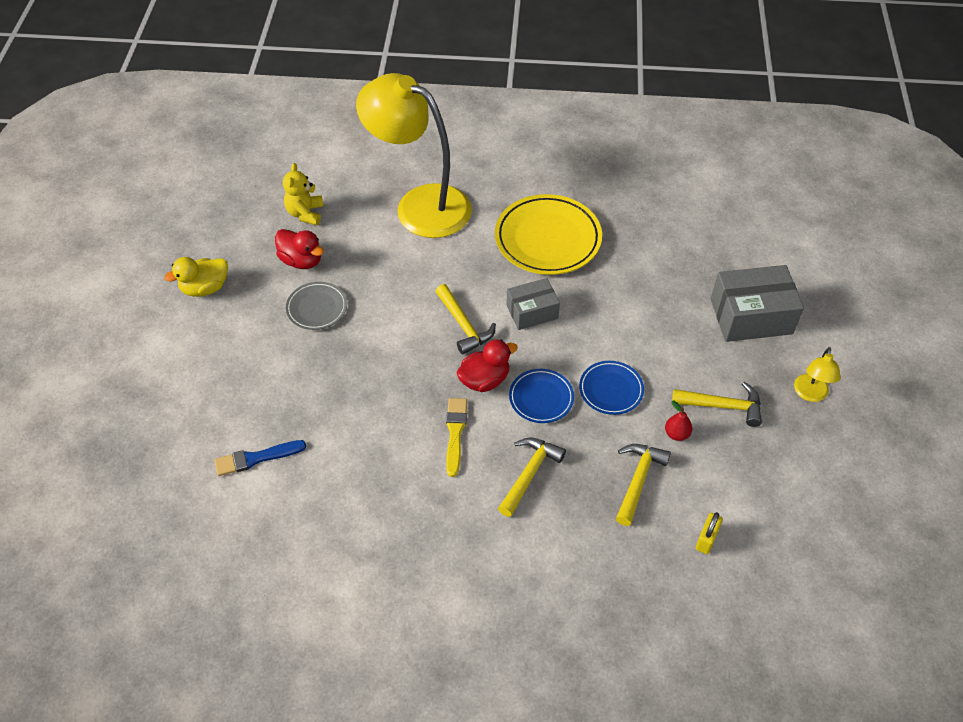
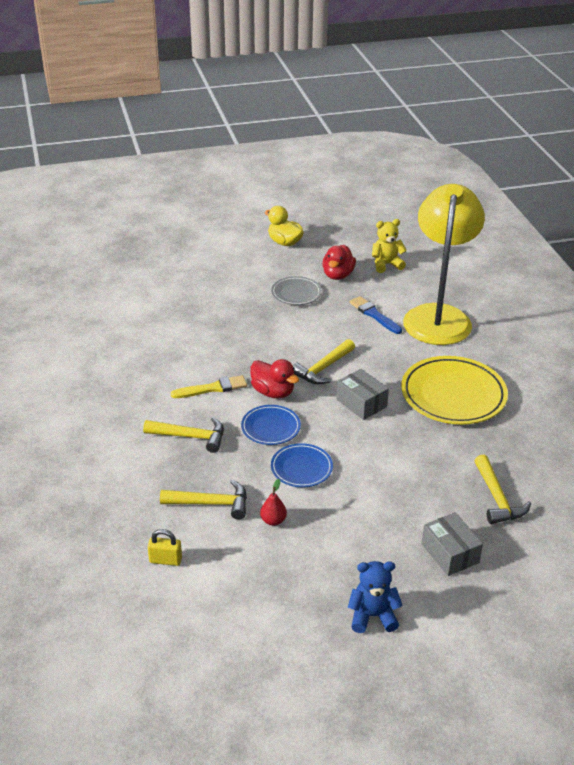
camera: 70 degrees right, 15 degrees down
(256, 458) = (149, 303): blue brush -> blue brush (374, 315)
(723, 406) = (322, 548): yellow hammer -> yellow hammer (497, 498)
(751, 316) = (450, 553): grey box -> grey box, size x0.62
(810, 394) = (372, 616): yellow lamp -> blue teddy bear

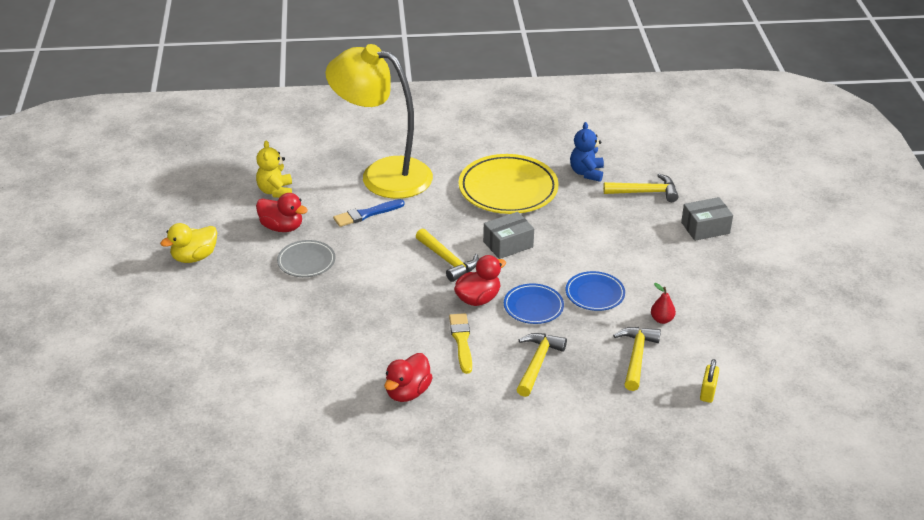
camera: 80 degrees left, 0 degrees up
(143, 366) = (407, 392): none -> red duck
(372, 616) = (771, 278): blue teddy bear -> blue teddy bear (586, 173)

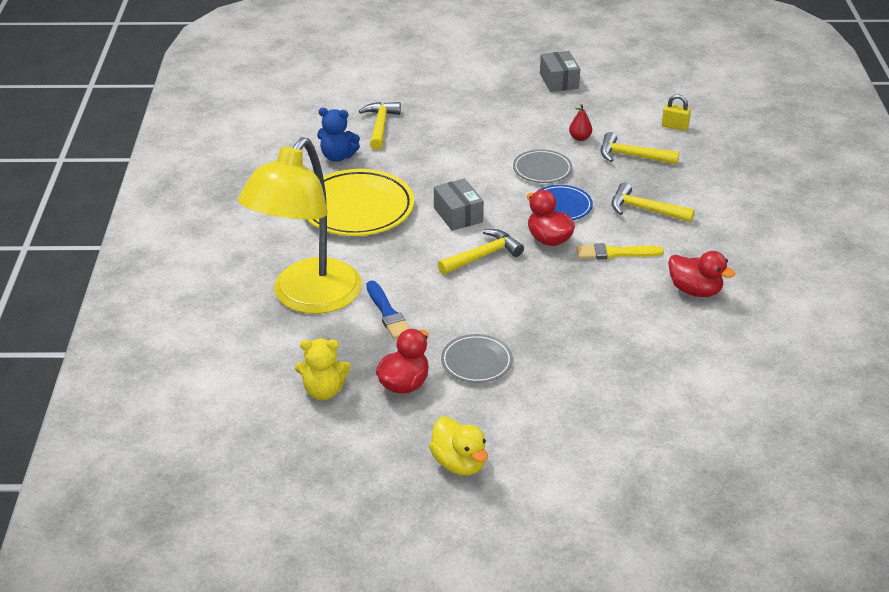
camera: 85 degrees left, 0 degrees up
(595, 294) = (542, 169): blue plate -> grey plate
(705, 228) = (444, 101): grey box -> grey box (559, 81)

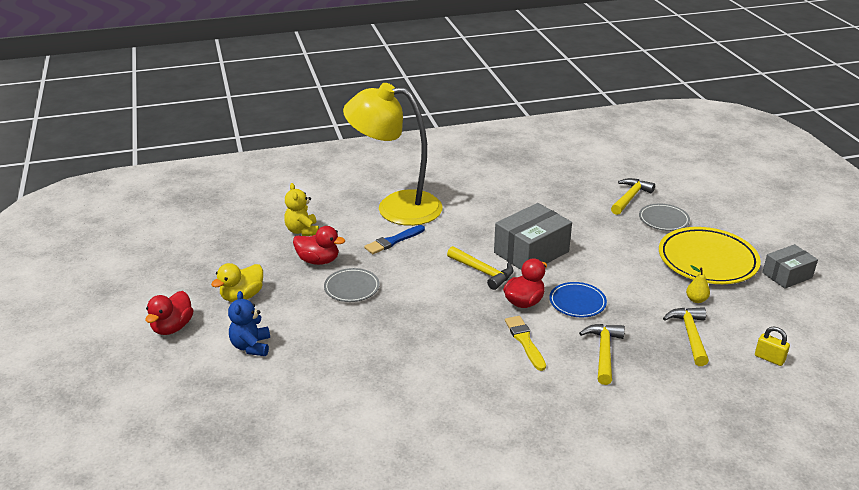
camera: 75 degrees right, 5 degrees down
(338, 156) = (573, 187): blue teddy bear -> blue teddy bear (251, 346)
(357, 208) = (511, 207): yellow plate -> yellow plate (707, 260)
(380, 126) = (630, 197): yellow hammer -> yellow hammer turned 45 degrees counterclockwise
(458, 215) = (531, 252): grey box -> grey box, size x1.62
(542, 169) = (627, 285): grey plate -> grey plate (663, 220)
(580, 138) = (696, 300): red pear -> yellow pear
(674, 126) = (769, 358): yellow padlock -> yellow padlock turned 60 degrees counterclockwise
(695, 290) = (493, 396): red duck -> red duck (172, 327)

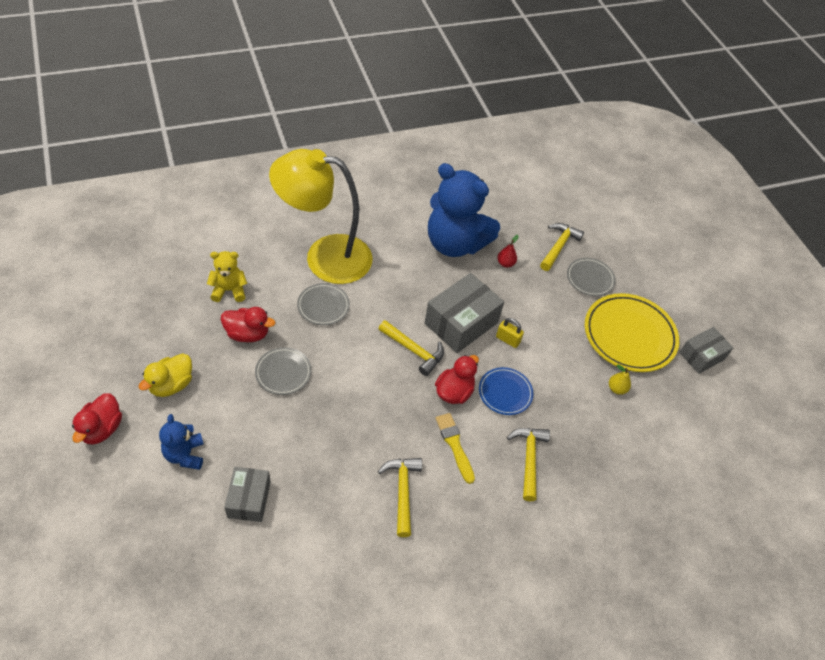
camera: 10 degrees left, 20 degrees up
(302, 231) = (229, 290): yellow teddy bear -> yellow teddy bear turned 105 degrees clockwise
(312, 380) = (249, 499): none -> grey box
(393, 241) = (323, 306): blue brush -> grey plate
(524, 197) = (455, 243): none -> blue teddy bear
(576, 210) = (505, 263): none -> red pear
(690, 335) = (609, 435): yellow hammer -> yellow hammer (402, 491)
(769, 358) = (679, 465): yellow padlock -> yellow padlock (507, 340)

